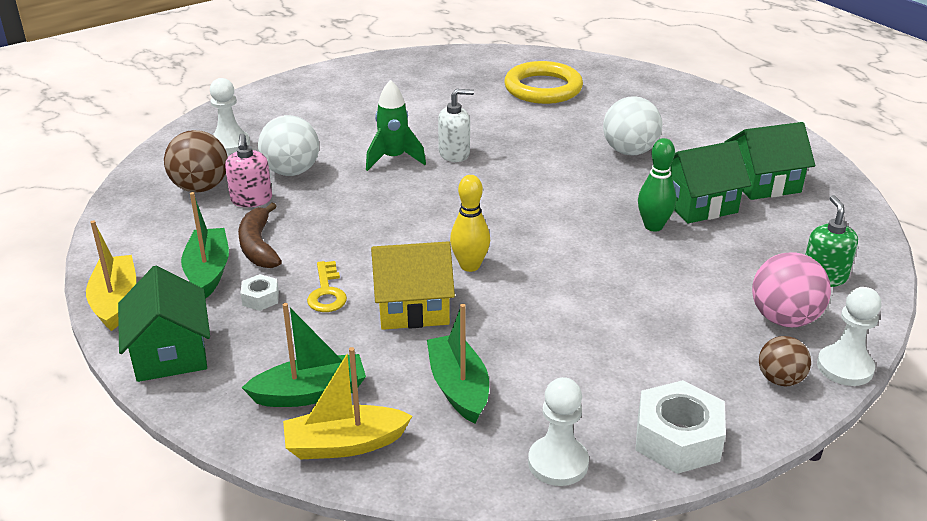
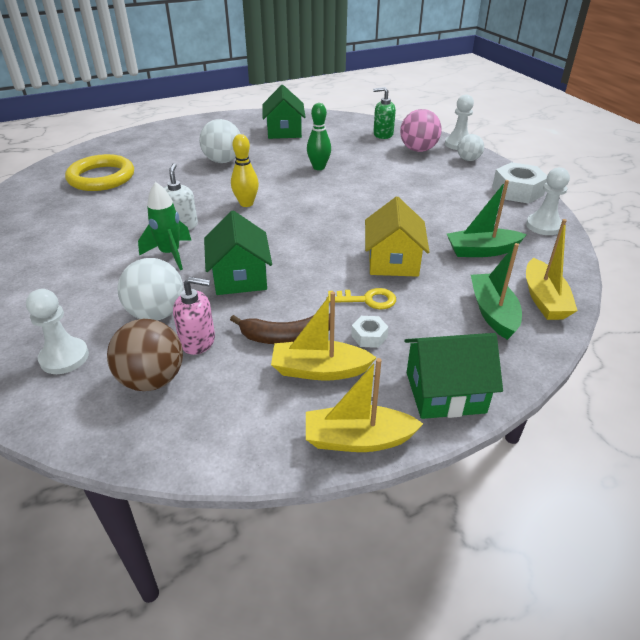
camera: 80 degrees left, 5 degrees up
(208, 271) = (319, 370): green boat -> yellow boat
(470, 266) = (346, 234): yellow bowling pin -> yellow bowling pin (246, 203)
(698, 204) = (299, 151): green house -> green house (240, 277)
(780, 379) = (468, 159): brown ball -> white ball

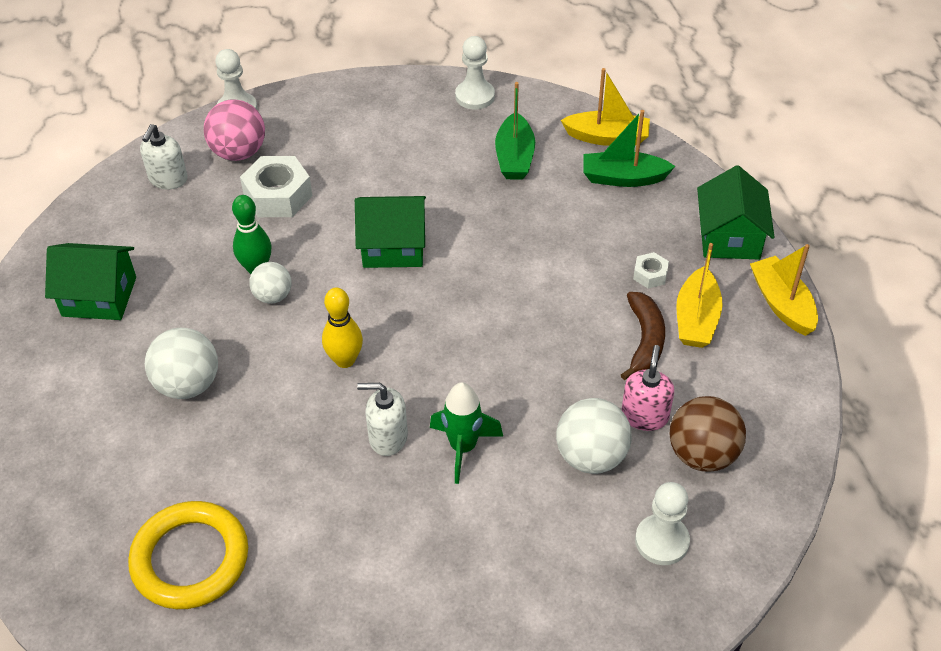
camera: 80 degrees left, 10 degrees up
(240, 277) = (529, 375): green house -> green house (393, 247)
(358, 439) = (782, 304): yellow boat -> yellow boat turned 150 degrees clockwise
(367, 300) = (590, 267): yellow key -> none
(383, 134) = (168, 179): green soap dispenser -> white soap dispenser
(393, 261) = (521, 233): yellow house -> none
(468, 159) = (289, 112): white ball -> white ball (273, 296)
(517, 191) = (390, 92): white nut -> white nut (278, 196)

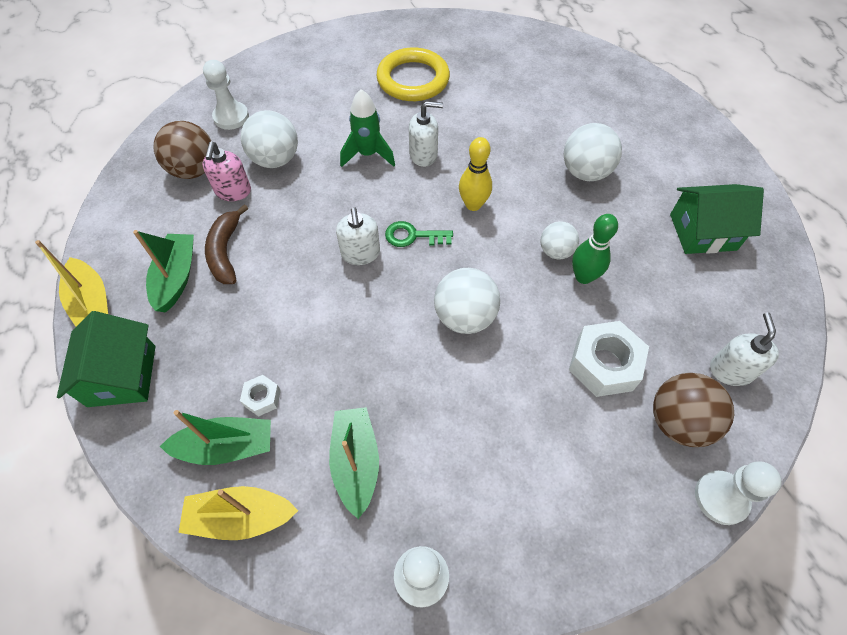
camera: 170 degrees right, 10 degrees up
(190, 559) = (524, 77): yellow ring -> yellow ring (413, 79)
(239, 152) = (678, 421): pink ball -> brown ball
(393, 247) = (465, 317): green house -> white ball
(426, 332) = (413, 236): none -> green key
(490, 320) = (360, 253): none -> white soap dispenser
(650, 275) = (212, 318): white nut -> white nut (262, 398)
(696, 319) = (176, 277): yellow boat -> green boat

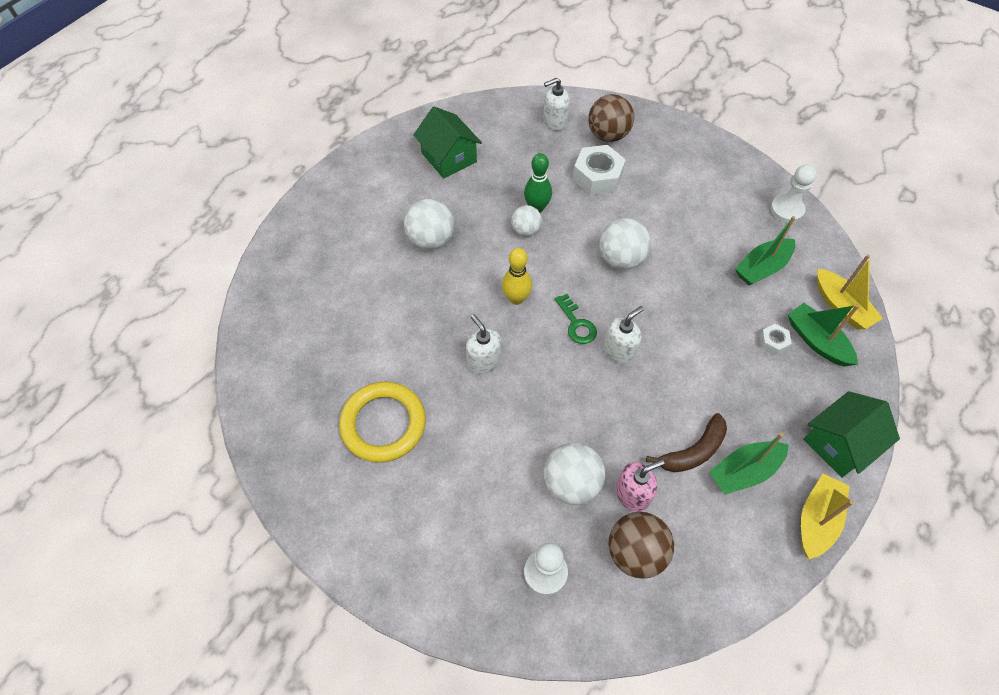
camera: 120 degrees left, 0 degrees up
(368, 154) = (512, 406): green rocket -> none
(721, 498) = (638, 109): white pawn -> none

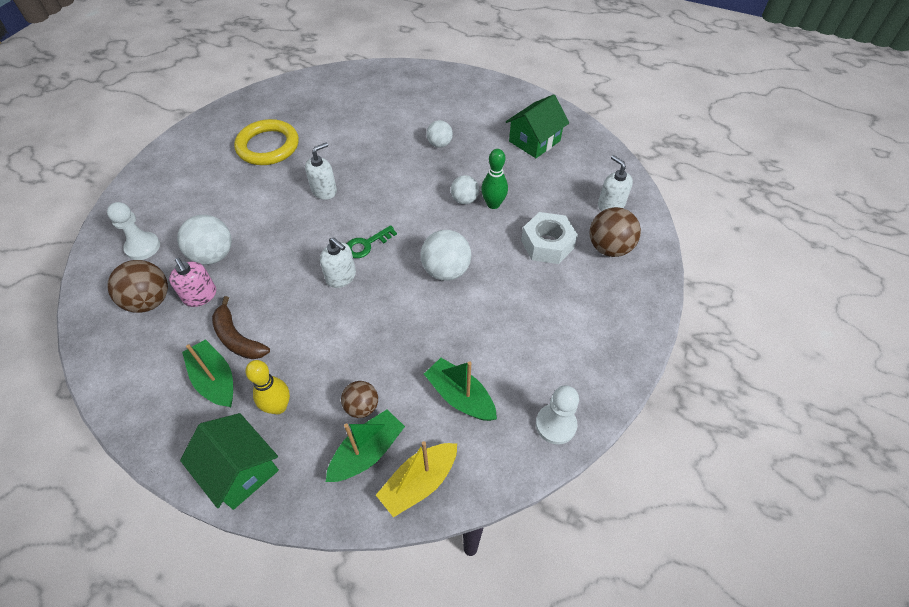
camera: 80 degrees right, 5 degrees down
(431, 240) = (439, 144): white ball -> white ball, size x0.62
(516, 298) = (388, 202): yellow bowling pin -> yellow bowling pin (278, 406)
(773, 342) = (362, 407): white nut -> brown ball
(817, 519) = (160, 443): yellow boat -> none

